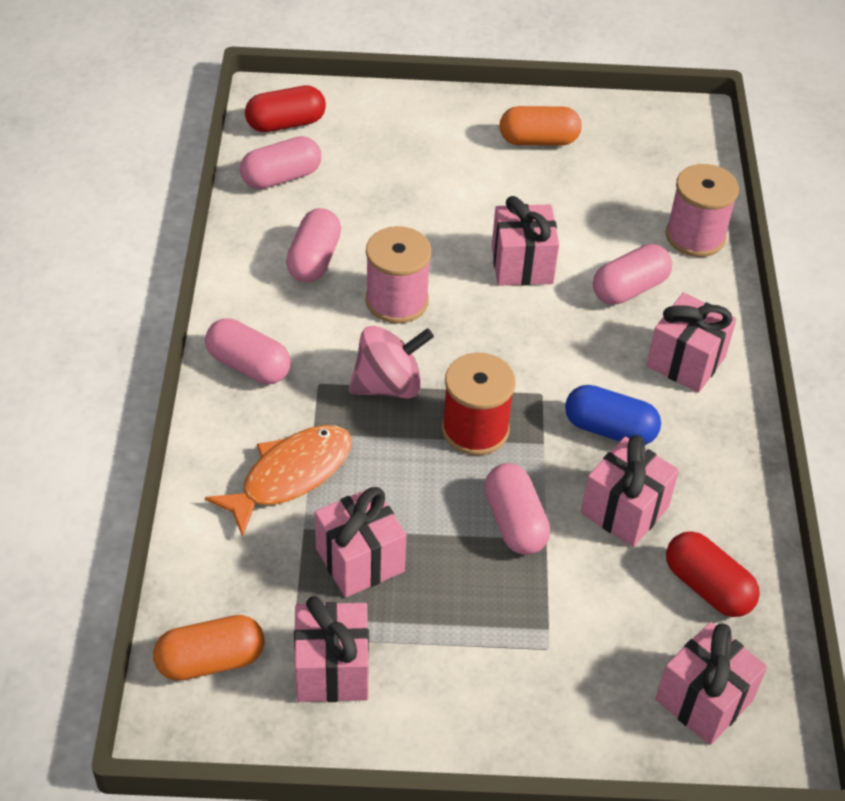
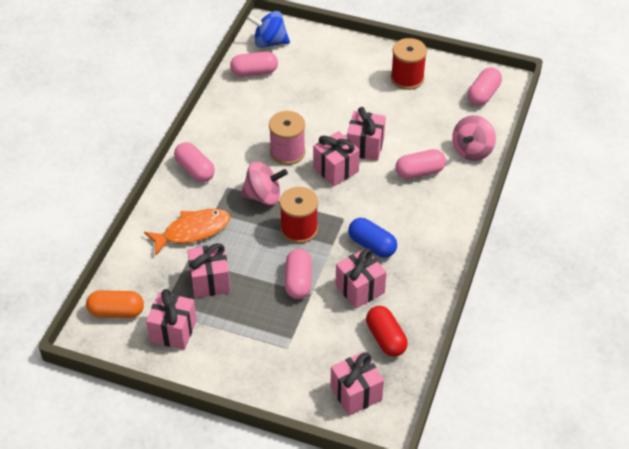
camera: 20 degrees right, 0 degrees up
(286, 123) = (269, 42): red capsule -> blue spinning top
(314, 259) = (253, 121): pink capsule -> pink capsule (483, 94)
(538, 140) = (407, 78): orange capsule -> red spool
(685, 361) = (432, 218): pink gift -> pink gift (336, 169)
(695, 236) = (472, 150): pink spool -> pink spinning top

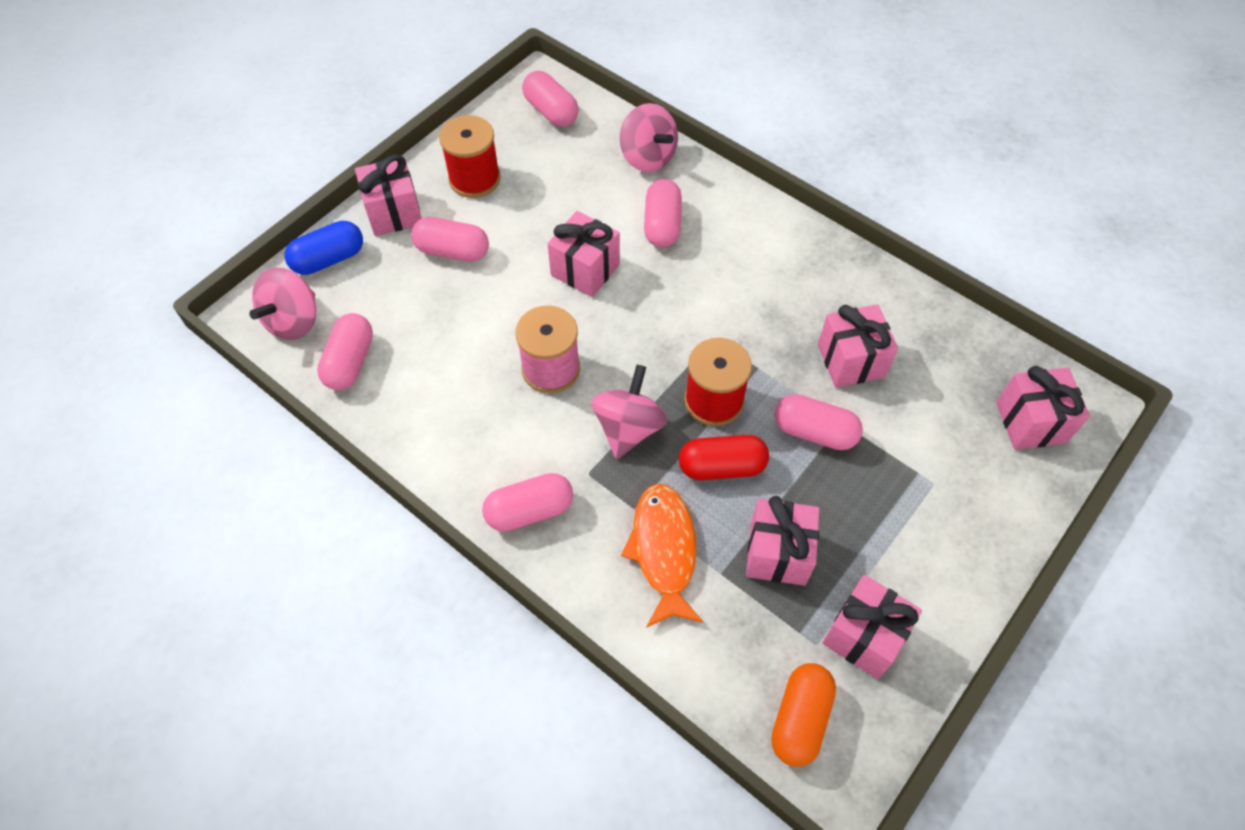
camera: 70 degrees left, 10 degrees up
(269, 42) = (293, 321): blue spinning top -> pink spinning top
(336, 169) = (614, 319): pink gift -> pink gift (394, 213)
(348, 86) = (452, 251): none -> pink capsule
(372, 245) = (776, 321): blue capsule -> blue capsule (329, 259)
(386, 338) = (945, 358): red capsule -> red capsule (722, 466)

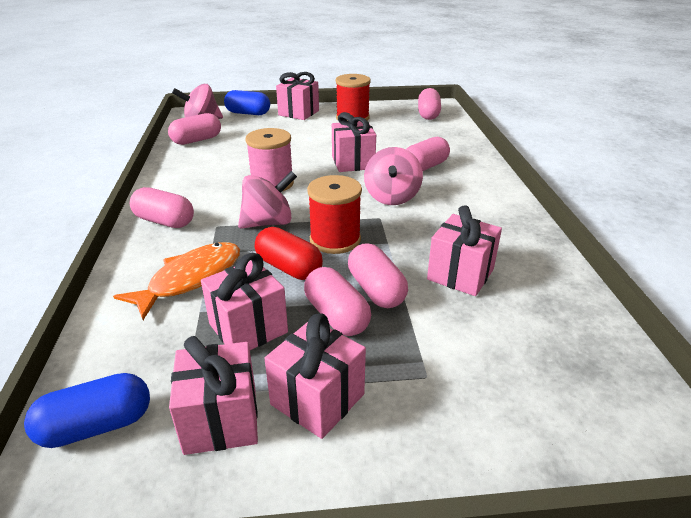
camera: 45 degrees right, 25 degrees down
(452, 251) = (301, 131): pink capsule -> pink capsule (336, 316)
(647, 157) = (457, 144): pink spinning top -> pink spinning top (391, 197)
(799, 719) = (96, 426): orange capsule -> blue capsule
(1030, 422) = (583, 403): pink gift -> pink gift (317, 399)

